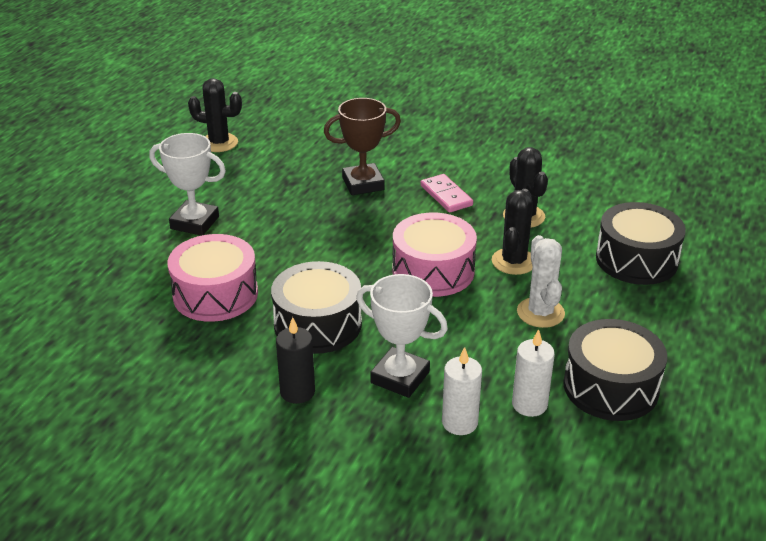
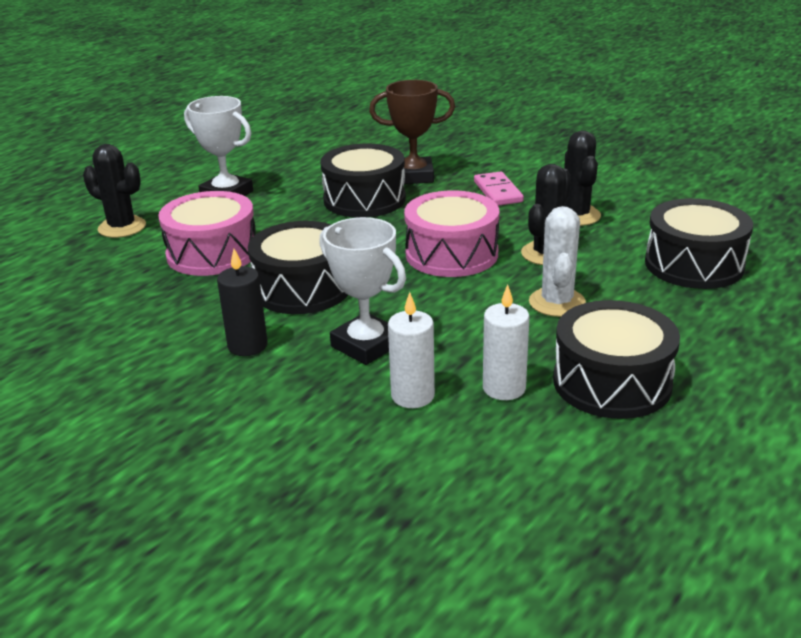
camera: 15 degrees right, 5 degrees down
(219, 143) = (287, 135): black cactus -> black cactus (122, 227)
(329, 216) = (364, 199): none -> black drum

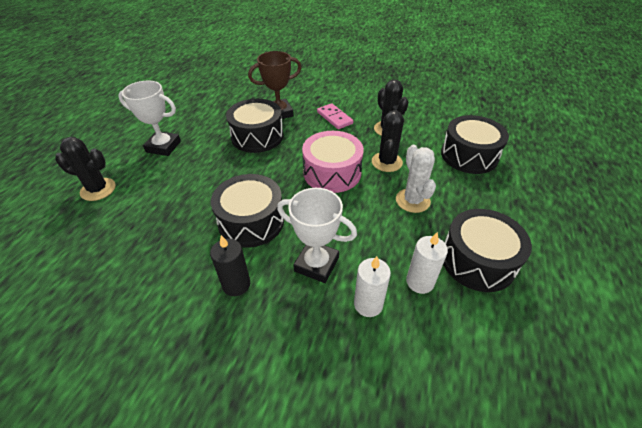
camera: 20 degrees left, 15 degrees up
(212, 253) = (175, 201): pink drum -> none

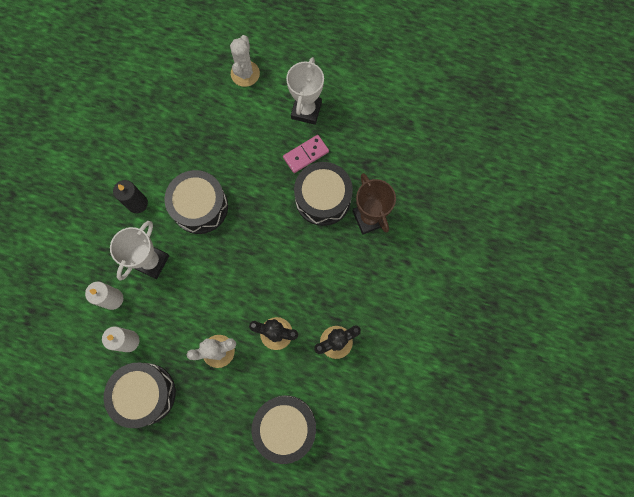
camera: 90 degrees right, 30 degrees up
(98, 189) = (245, 73): black cactus -> white cactus
(332, 172) = (261, 276): pink drum -> none
(334, 118) = (359, 282): pink domino -> pink domino (306, 155)

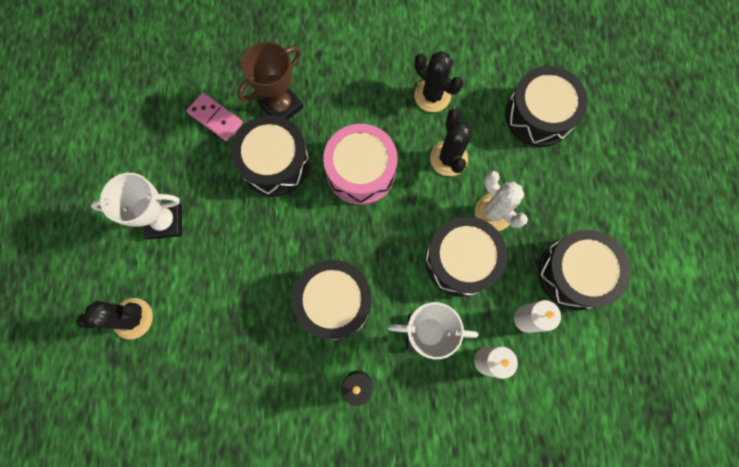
camera: 110 degrees left, 0 degrees up
(192, 309) = (461, 260): none -> black drum
(245, 73) = (132, 318): white cactus -> black cactus
(292, 260) = (361, 171): none -> pink drum
(306, 155) = (225, 201): pink domino -> pink domino (215, 118)

